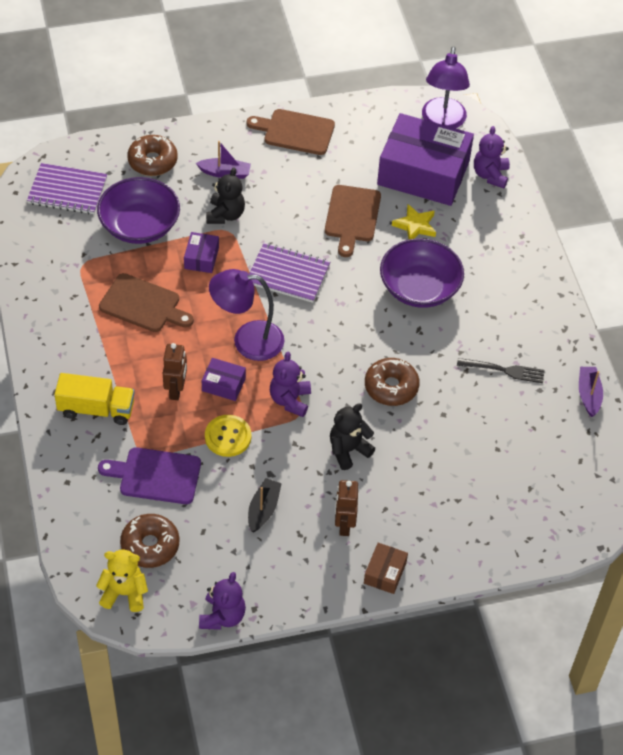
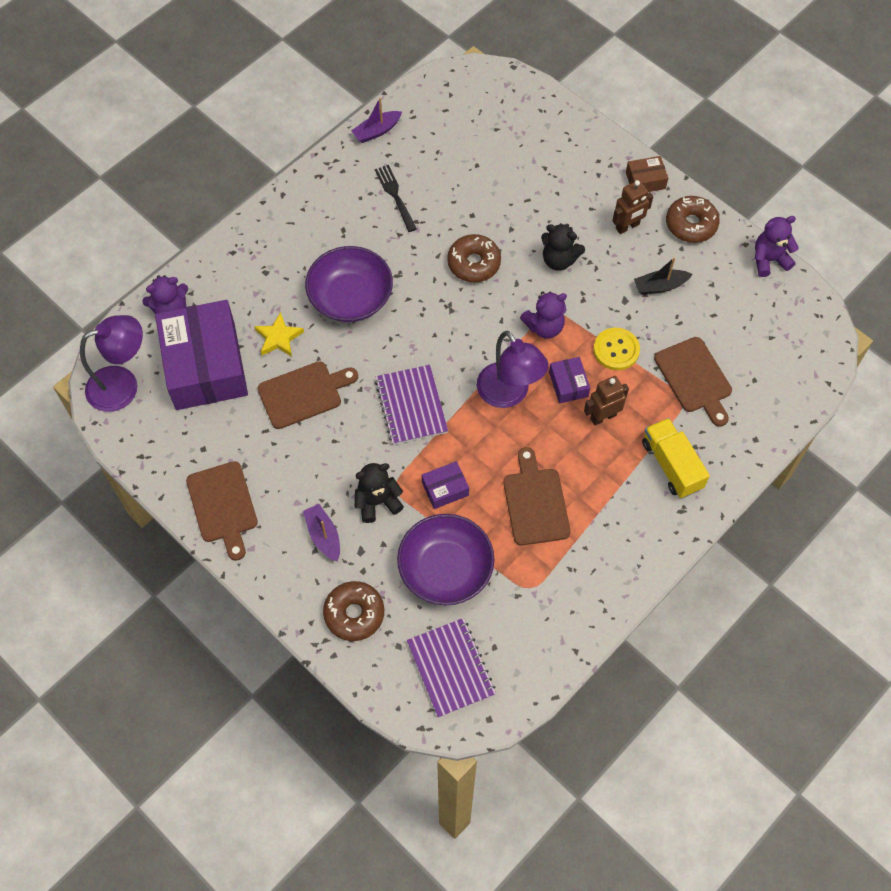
camera: 120 degrees left, 10 degrees up
(124, 593) = (809, 334): yellow teddy bear -> none
(150, 545) = (756, 342): brown donut -> brown donut (691, 224)
(156, 475) = (694, 378): purple cutting board -> brown cutting board

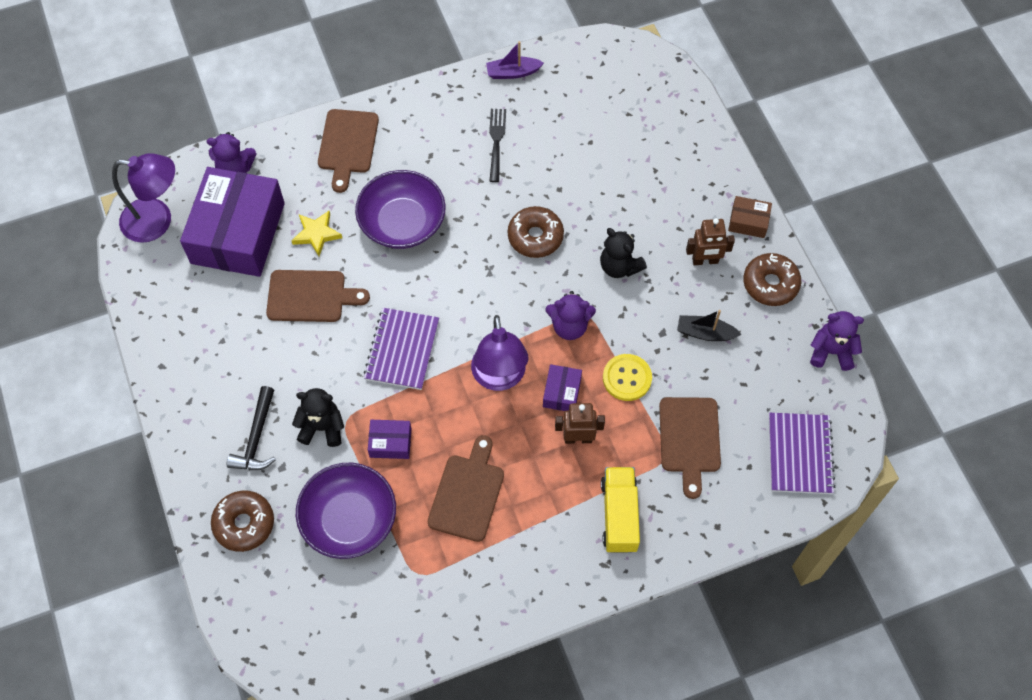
camera: 25 degrees right, 0 degrees up
(223, 506) = (183, 370): brown cutting board -> brown cutting board (347, 145)
(323, 536) = (256, 438): purple boat -> black hammer
(451, 668) = (303, 616): purple notebook -> purple notebook (799, 454)

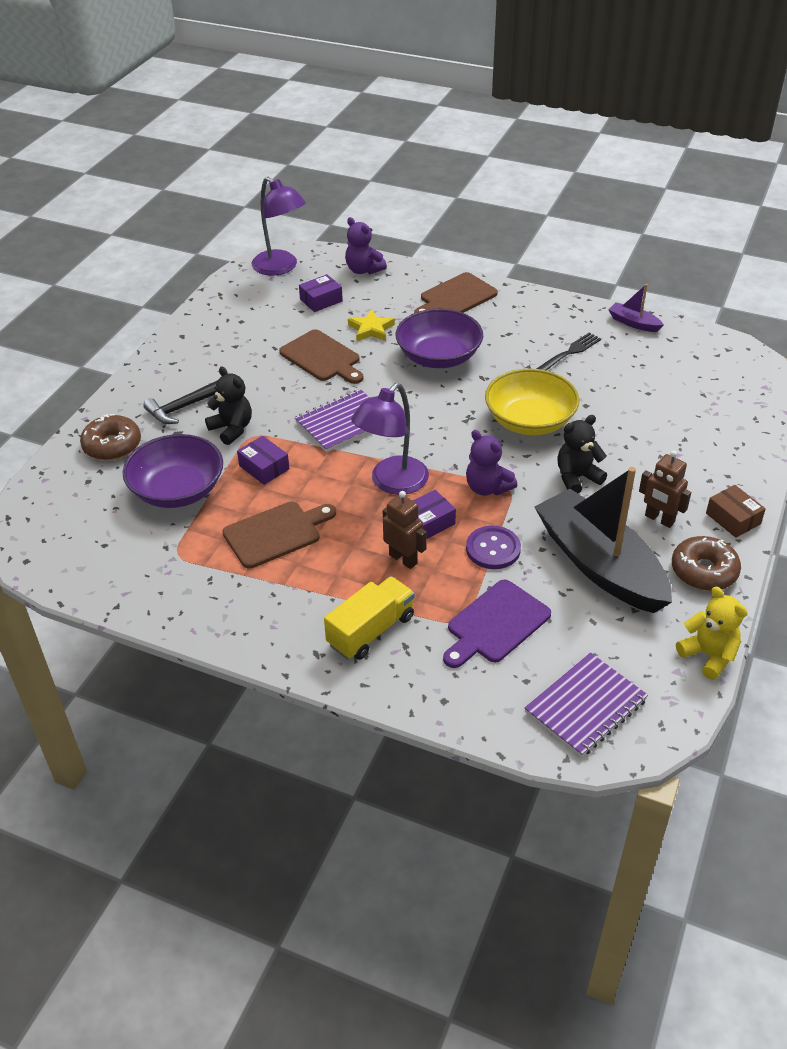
camera: 45 degrees right, 20 degrees down
(238, 233) = (321, 300): purple box -> purple box, size x0.42
(535, 237) = (529, 421): brown donut -> yellow bowl
(619, 266) = (577, 478): black teddy bear -> black teddy bear turned 60 degrees clockwise
(627, 378) = (493, 549): yellow button -> purple button
(689, 439) = (495, 624): brown cutting board -> purple cutting board
(705, 333) = (600, 565): black boat -> black boat, size x2.38
(831, 352) = (708, 655): purple teddy bear -> yellow teddy bear

